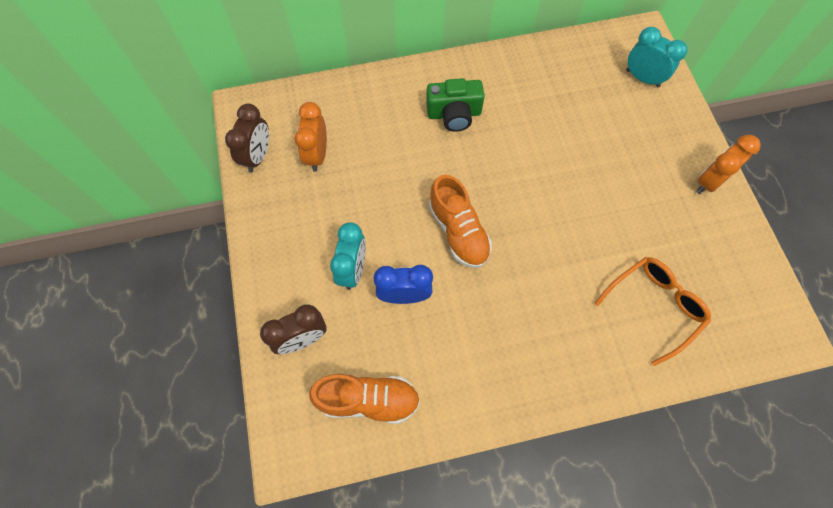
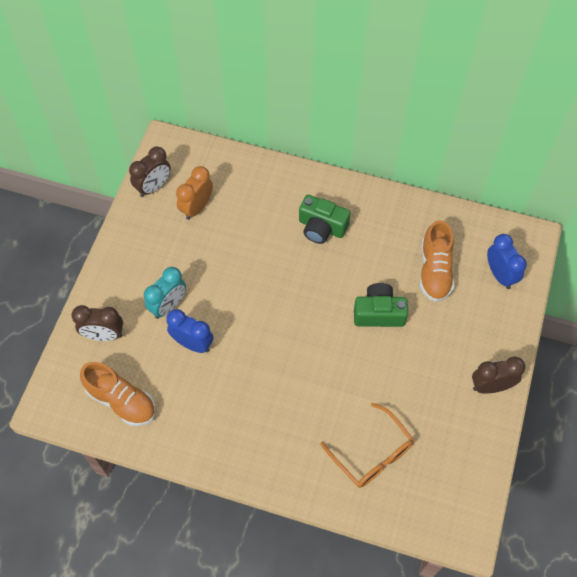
camera: 30 degrees right, 5 degrees down
(458, 232) = (263, 319): orange shoe -> orange shoe (434, 271)
(563, 167) = (379, 313): none -> green camera
(642, 78) = (500, 275): turquoise clock -> blue clock
(653, 307) = (372, 453): orange glasses -> orange glasses turned 60 degrees clockwise
(709, 182) = (491, 386): orange clock -> brown clock

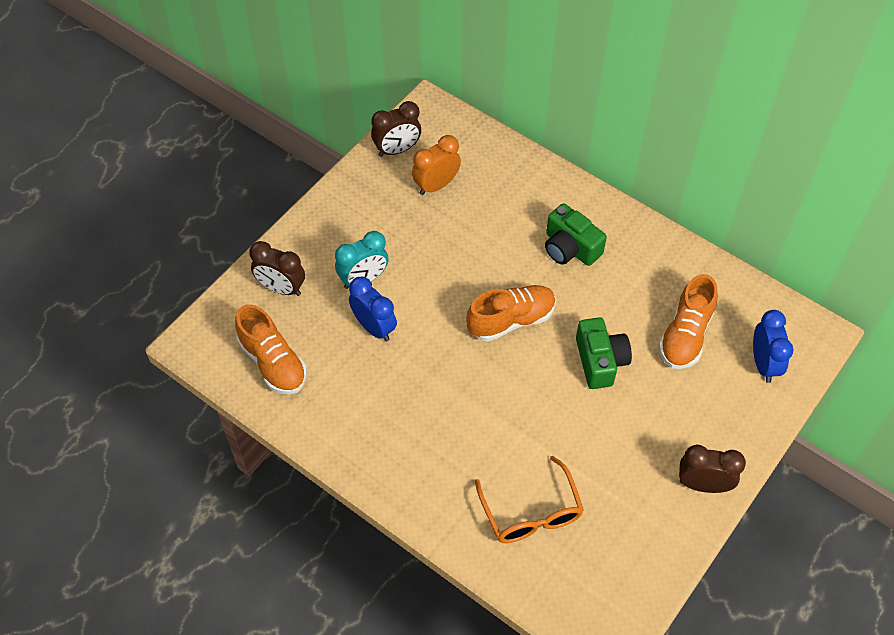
camera: 20 degrees right, 5 degrees down
(298, 302) = (511, 320): none -> orange shoe
(379, 313) = (600, 361): green camera -> green camera turned 60 degrees clockwise

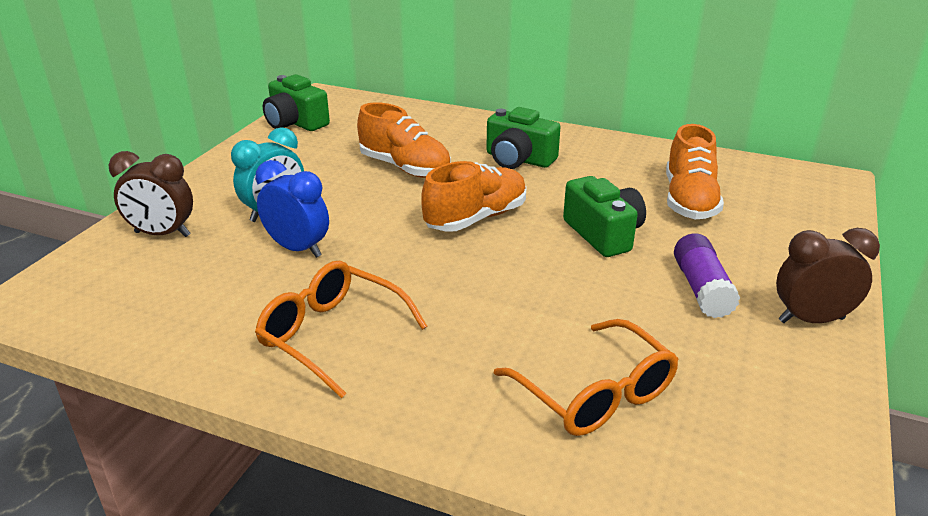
camera: 15 degrees left, 25 degrees down
(273, 362) = (153, 302): orange shoe -> orange shoe (405, 168)
(383, 423) = (332, 335): none -> orange glasses
(397, 150) = (295, 122): brown clock -> green camera
(436, 185) = (347, 138): orange clock -> none
(643, 437) = (701, 289): none -> purple glue stick
(763, 364) = (793, 208): blue clock -> none

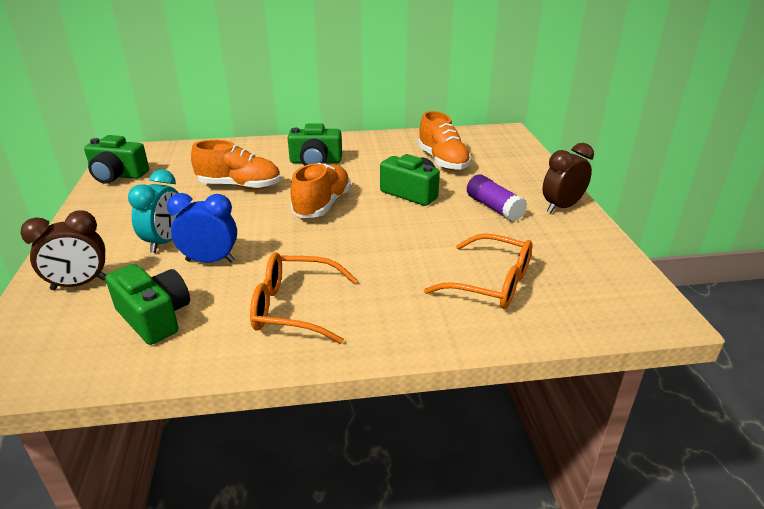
camera: 30 degrees left, 0 degrees up
(194, 294) = (154, 317): none -> green camera

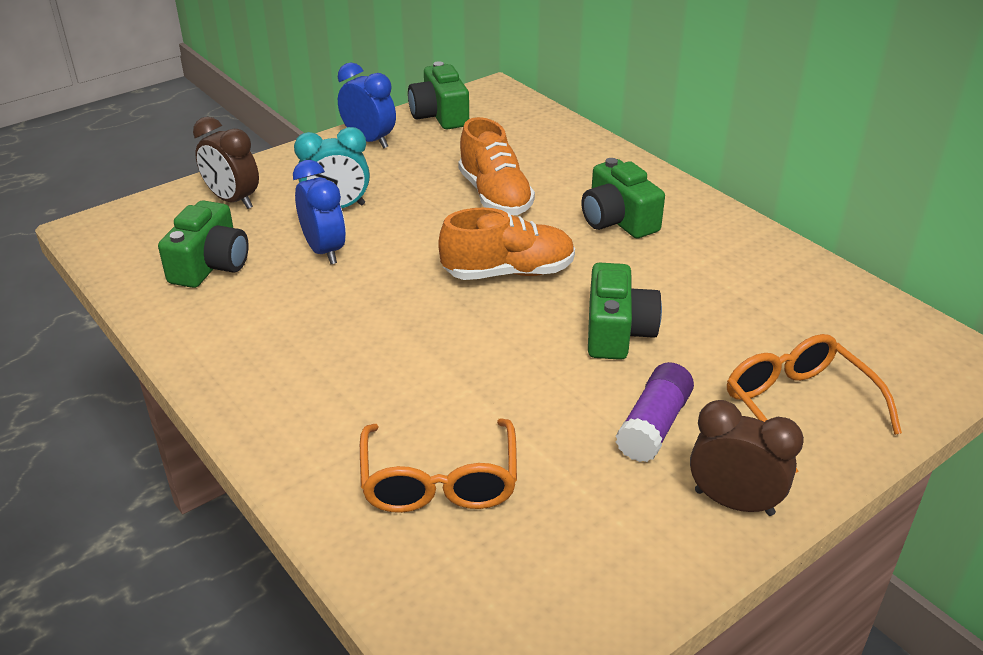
camera: 60 degrees right, 5 degrees up
(102, 207) = (369, 141): none -> blue clock
(294, 308) = (279, 342): orange glasses -> orange glasses (798, 408)
(442, 161) = (754, 326): orange shoe -> none

